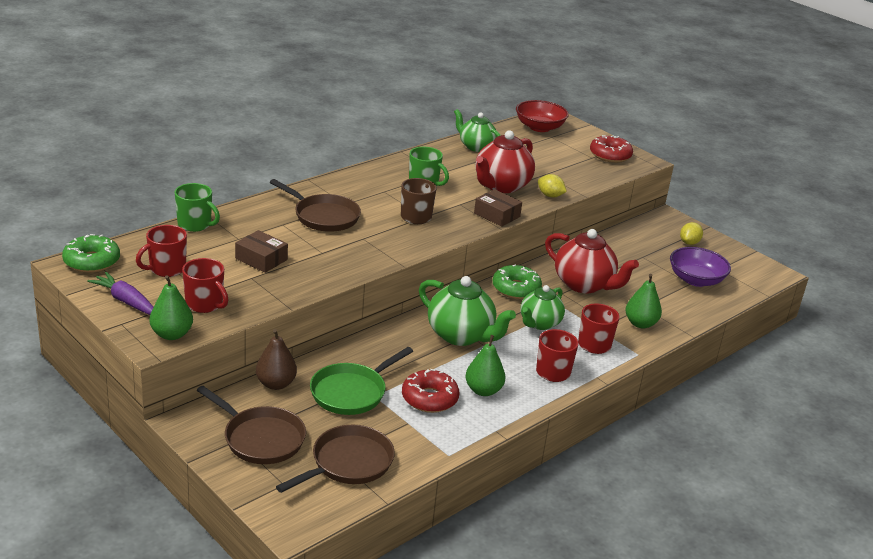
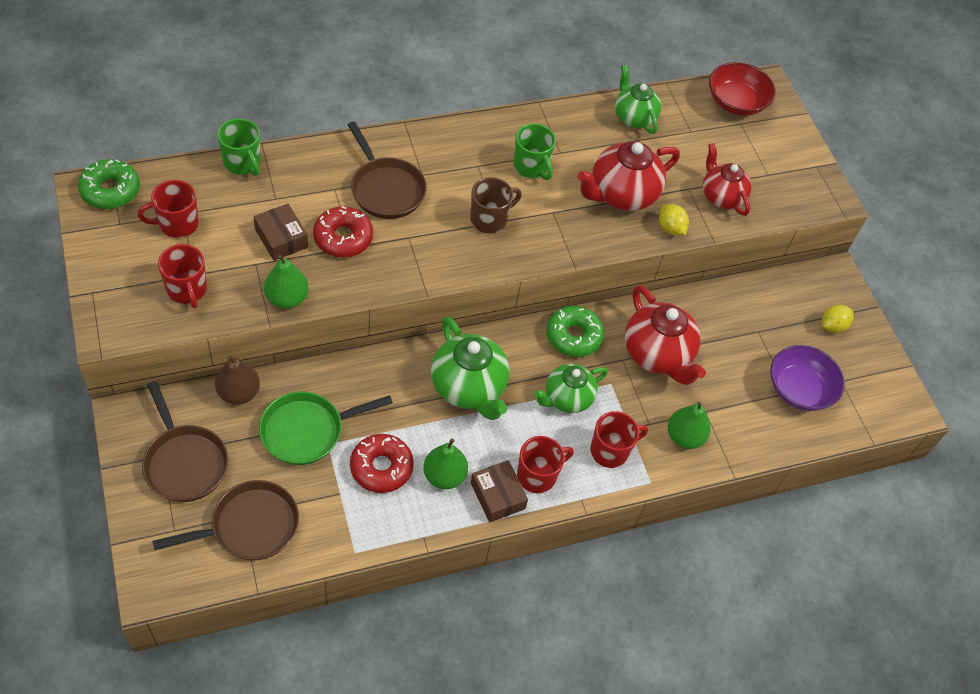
camera: 20 degrees right, 25 degrees up
(125, 301) = (113, 260): purple carrot -> none
(172, 334) = (131, 324): green pear -> green pear (287, 298)
(497, 215) = (584, 243): brown box -> brown box (497, 496)
(570, 173) = (721, 196): none -> red teapot
(610, 155) = (794, 177): red donut -> red donut (343, 238)

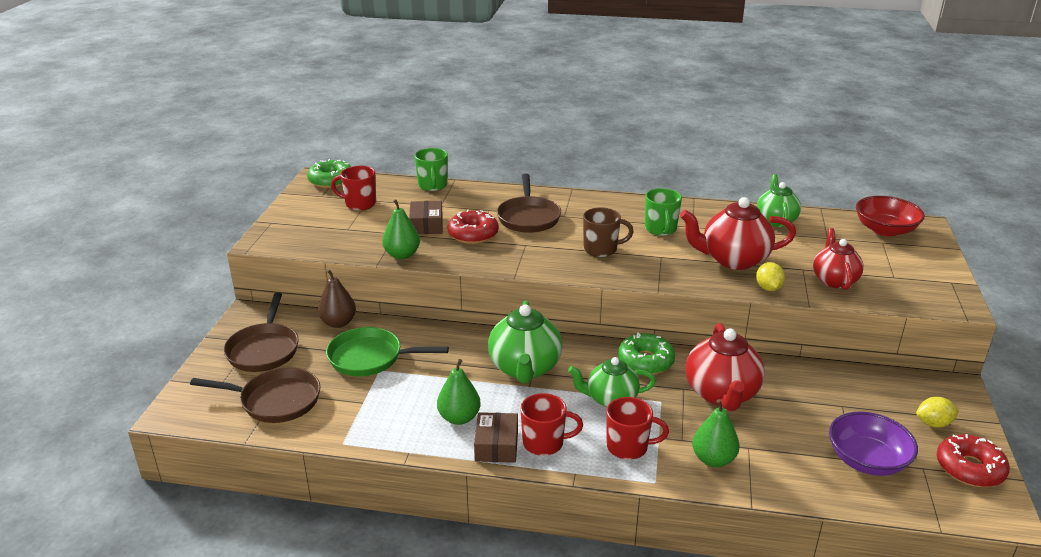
camera: 35 degrees right, 25 degrees down
(187, 290) = (335, 235): red mug -> none
(381, 467) = (410, 396): red donut -> red donut (969, 468)

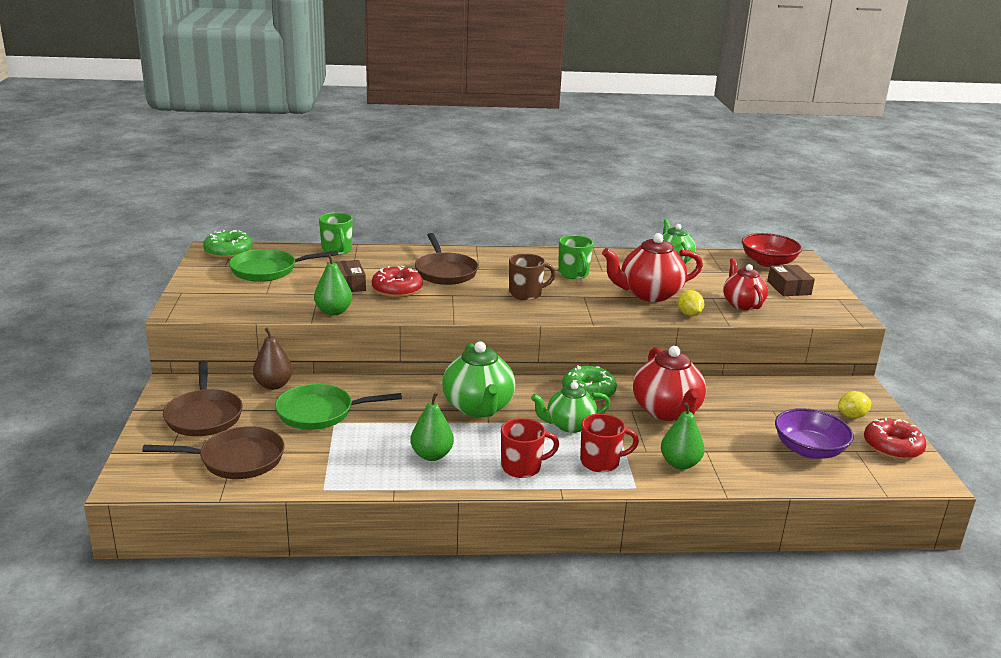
camera: 15 degrees left, 5 degrees down
(359, 204) = (268, 270): red mug -> green pan
(496, 445) = (477, 474): brown box -> brown box (789, 288)

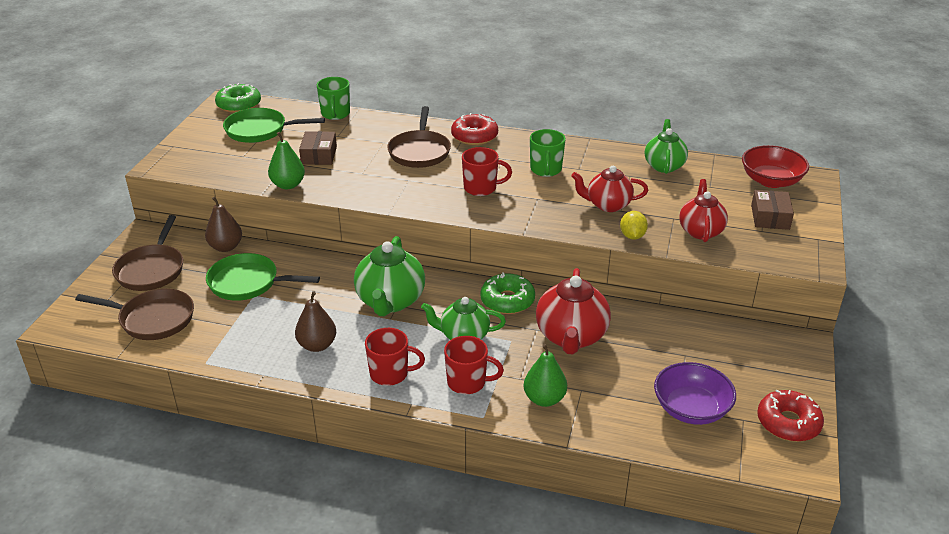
camera: 20 degrees right, 10 degrees up
(397, 289) = (361, 167): red donut -> red donut (474, 136)
(431, 455) = (317, 345): green pear -> brown pear
(526, 294) = (481, 188): brown mug -> red mug
(649, 294) = (607, 205): red teapot -> red teapot, size x0.67
(851, 416) = (768, 377): yellow lemon -> none

